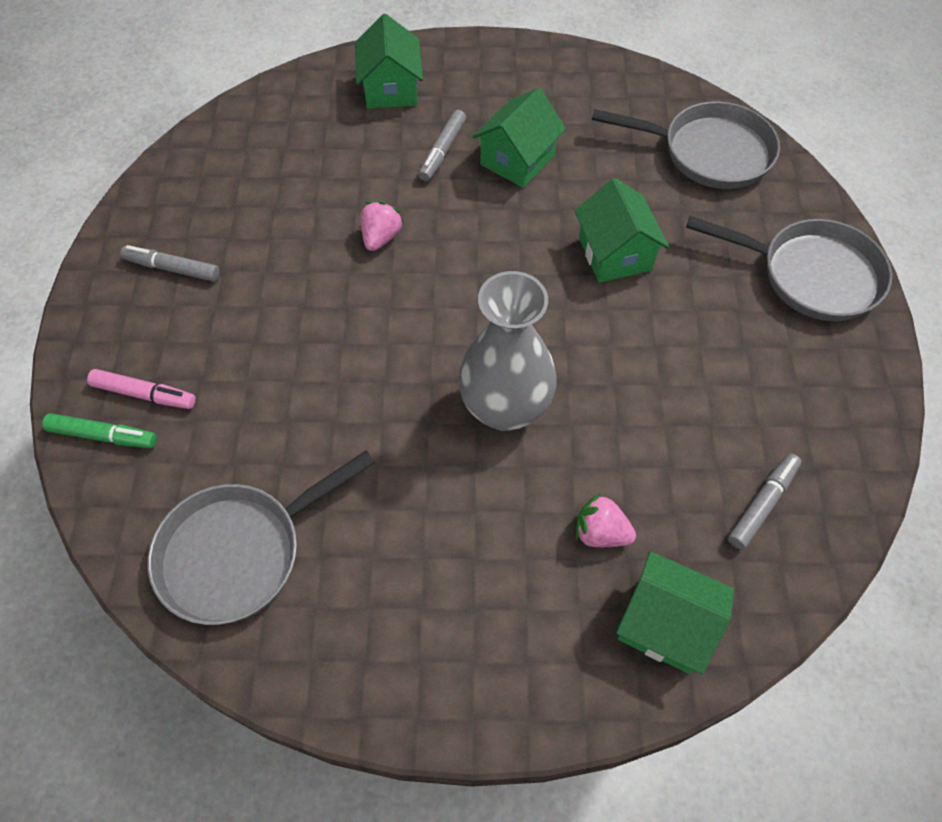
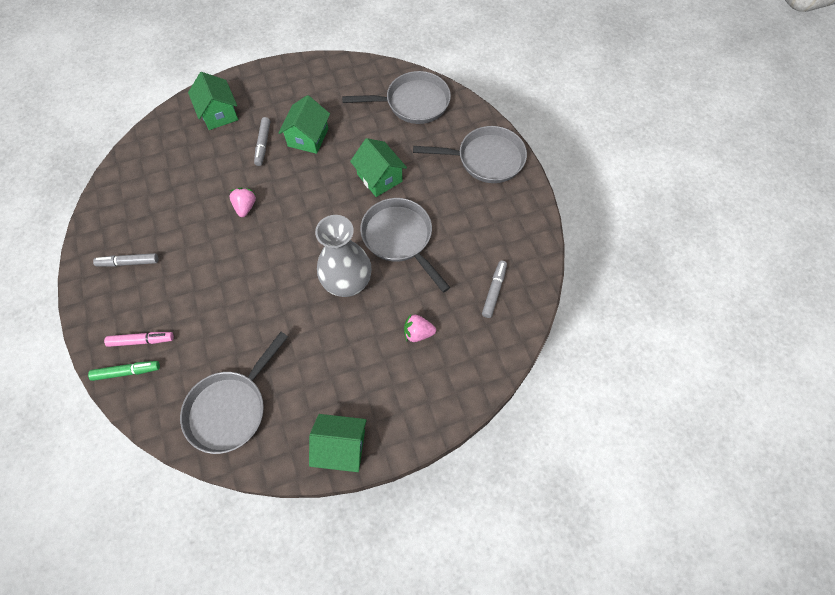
camera: 20 degrees left, 5 degrees up
(619, 361) = (400, 238): none -> grey pan
(665, 624) = (463, 368): green house -> green house (341, 447)

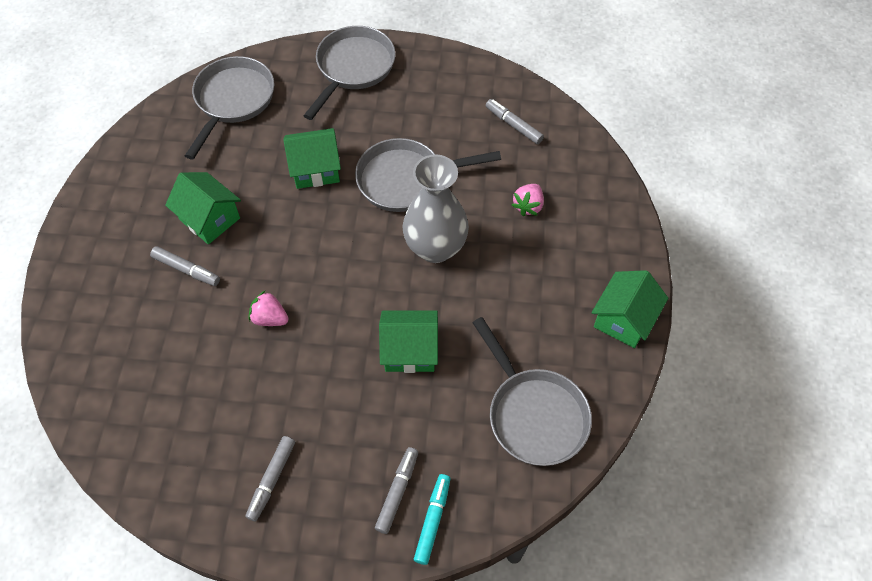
camera: 65 degrees left, 5 degrees down
(127, 372) = (432, 520): green marker -> turquoise marker
(141, 340) = (397, 492): pink marker -> grey marker
(219, 113) = (100, 304): green house -> green house (410, 350)

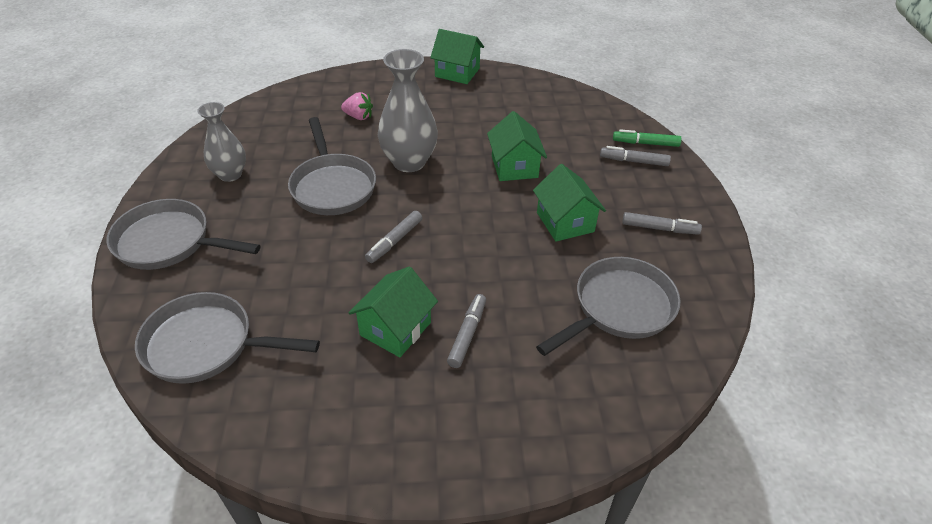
camera: 100 degrees left, 15 degrees down
(270, 318) = (508, 256): pink strawberry -> none
(315, 169) = (320, 251): green house -> green house (565, 222)
(432, 520) = (645, 143): turquoise marker -> green marker
(439, 101) = (230, 174): none -> grey vase
(513, 125) = (266, 129): grey marker -> grey marker (394, 241)
(534, 414) = (546, 106): grey pan -> grey pan (619, 308)

